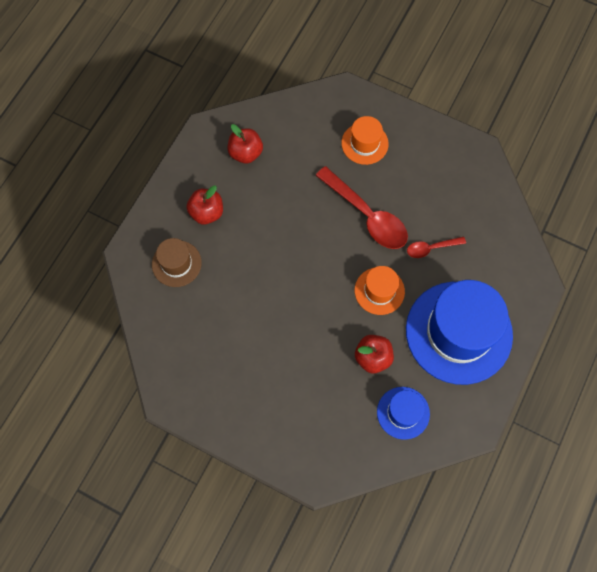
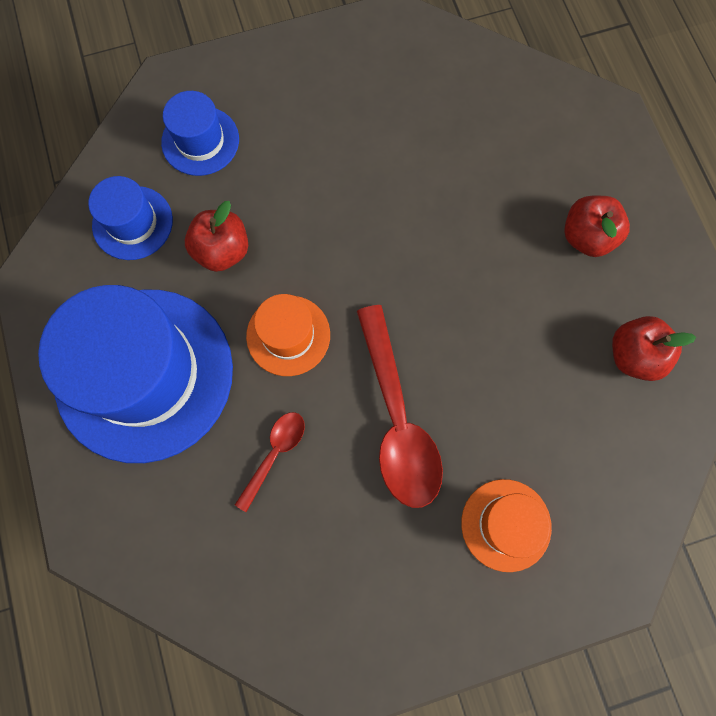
camera: 135 degrees right, 5 degrees up
(176, 263) = (548, 151): brown hat -> none
(331, 426) = (200, 141): none -> blue hat
(367, 215) = (397, 420): red spoon -> red spoon turned 105 degrees counterclockwise

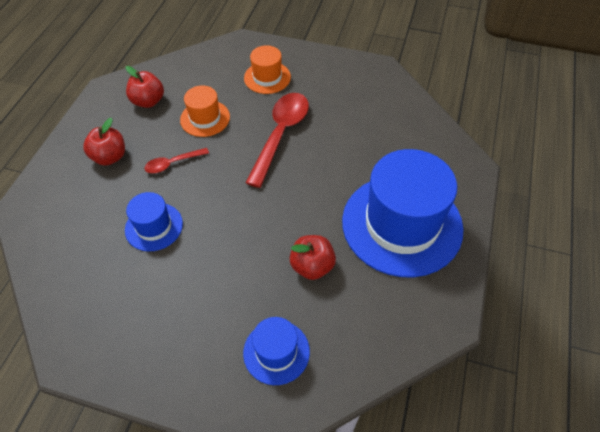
camera: 145 degrees left, 20 degrees down
(132, 223) = (360, 320): blue hat -> blue hat (154, 226)
(275, 453) = (352, 152): red spoon -> red spoon (172, 163)
(288, 335) = (306, 199): orange hat -> orange hat (205, 118)

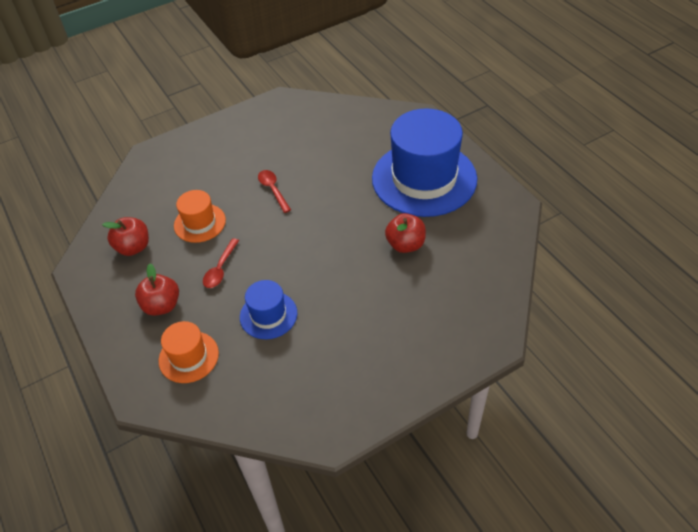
camera: 45 degrees left, 5 degrees down
(267, 77) = (207, 162): orange hat -> orange hat (188, 357)
(276, 352) = (450, 305): blue hat -> none
(280, 134) = (273, 190): red spoon -> red spoon, size x0.51

